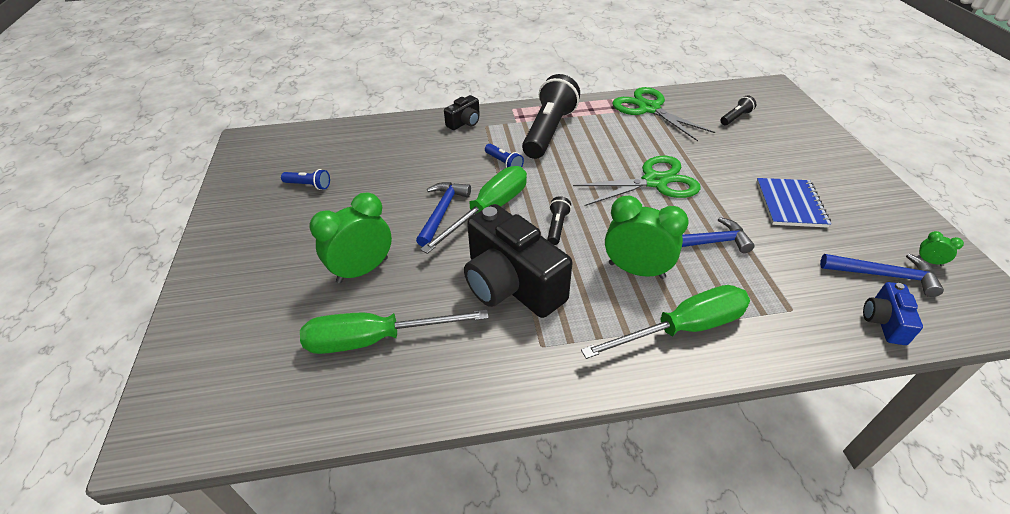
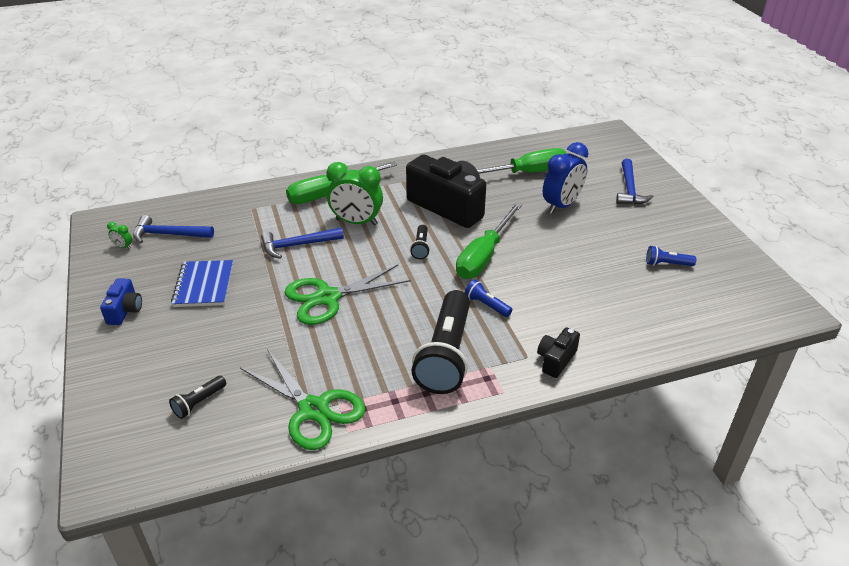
camera: 170 degrees right, 5 degrees down
(362, 270) = (561, 205): green clock -> blue clock
(442, 212) = (525, 250): blue hammer -> blue hammer (629, 189)
(884, 322) = (194, 207): blue camera -> blue camera (125, 310)

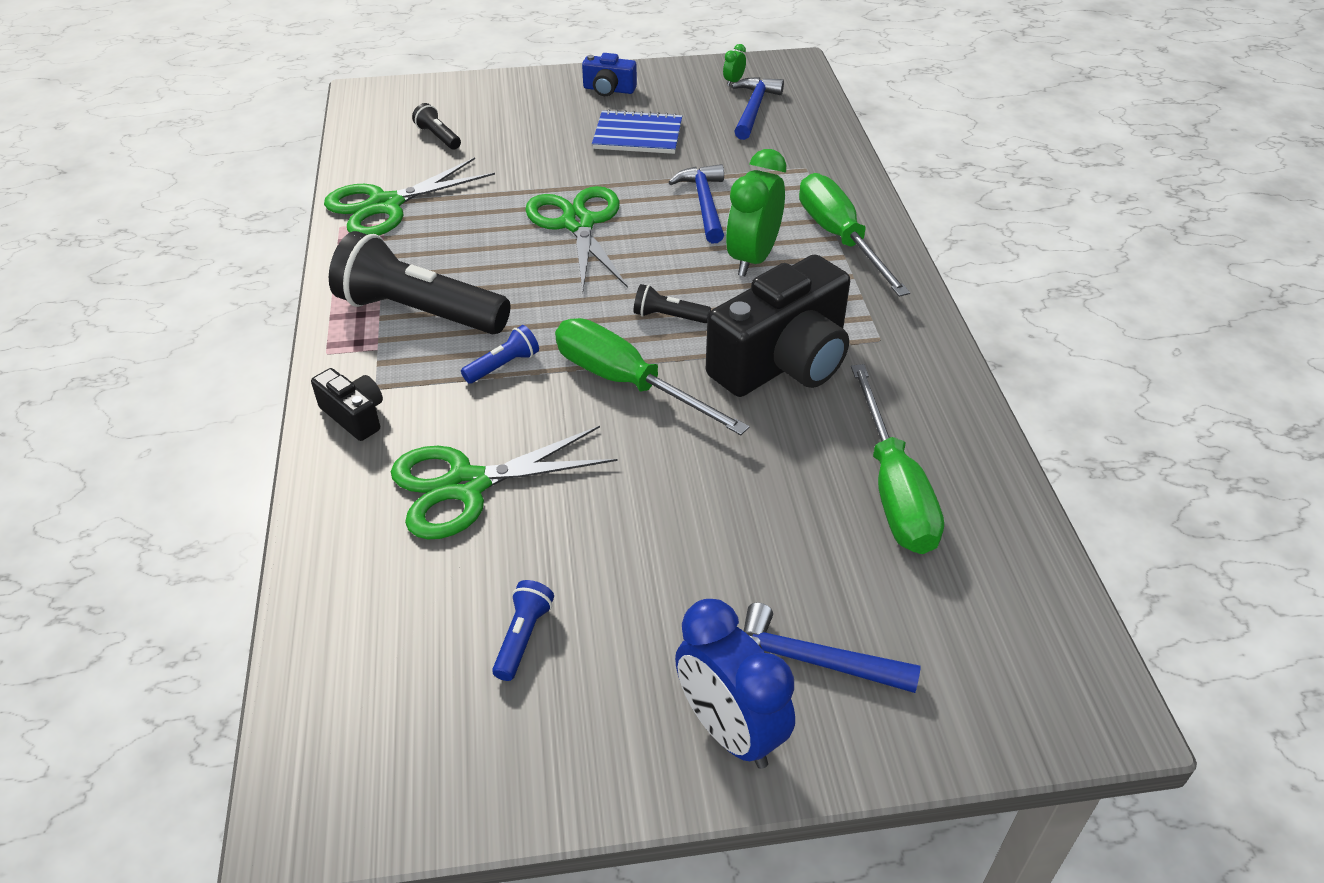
camera: 100 degrees right, 5 degrees up
(561, 205) = (762, 520): blue clock -> blue clock (730, 731)
(587, 300) = (466, 485): none -> green scissors

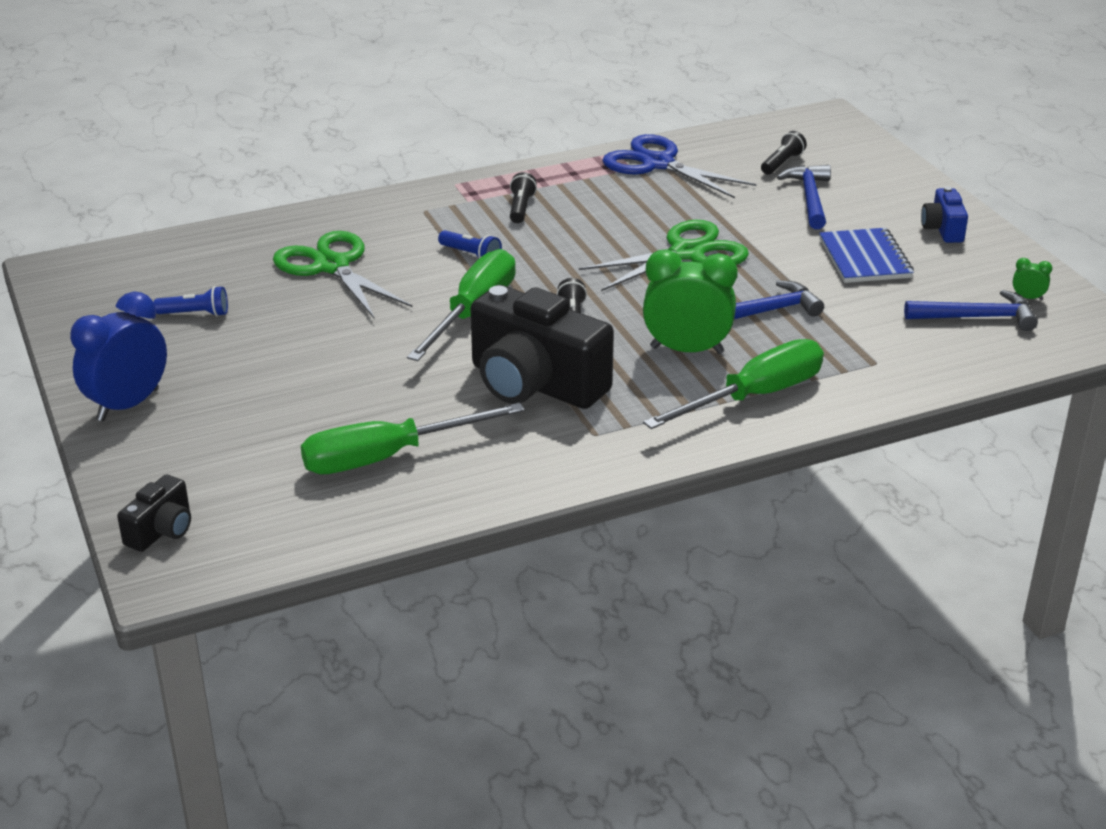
camera: 75 degrees right, 10 degrees down
(354, 416) = (389, 210): black camera -> black camera (161, 530)
(385, 205) = (658, 164): green scissors -> blue scissors
(419, 312) = (521, 208): black flashlight -> black flashlight, size x0.43
(813, 662) = (193, 433): blue hammer -> blue hammer (809, 198)

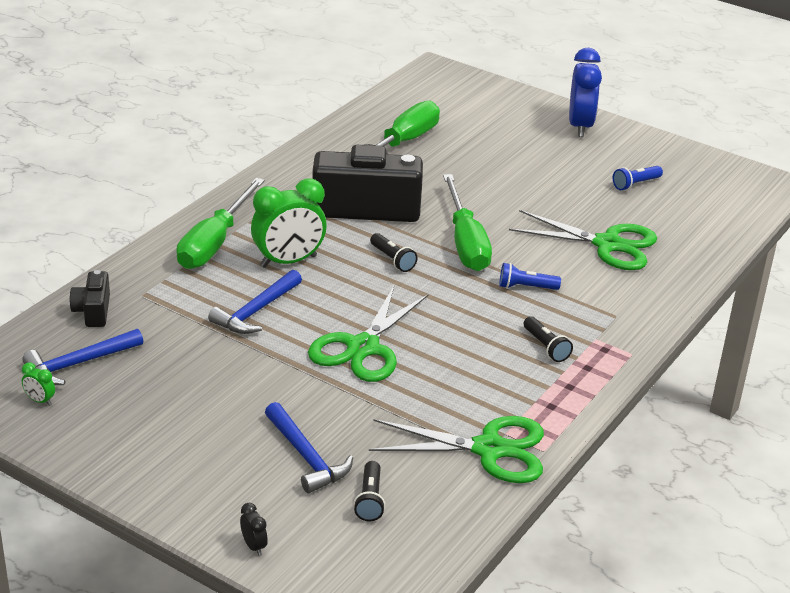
camera: 145 degrees right, 0 degrees up
(161, 530) = (466, 83): black camera -> black camera (93, 311)
(658, 164) = (489, 449): blue scissors -> green scissors
(865, 258) = (207, 396): blue notebook -> none
(891, 164) = (254, 546): none -> black clock
(943, 229) = (152, 461): blue camera -> none
(1028, 298) = (40, 401): green clock -> green clock turned 45 degrees clockwise

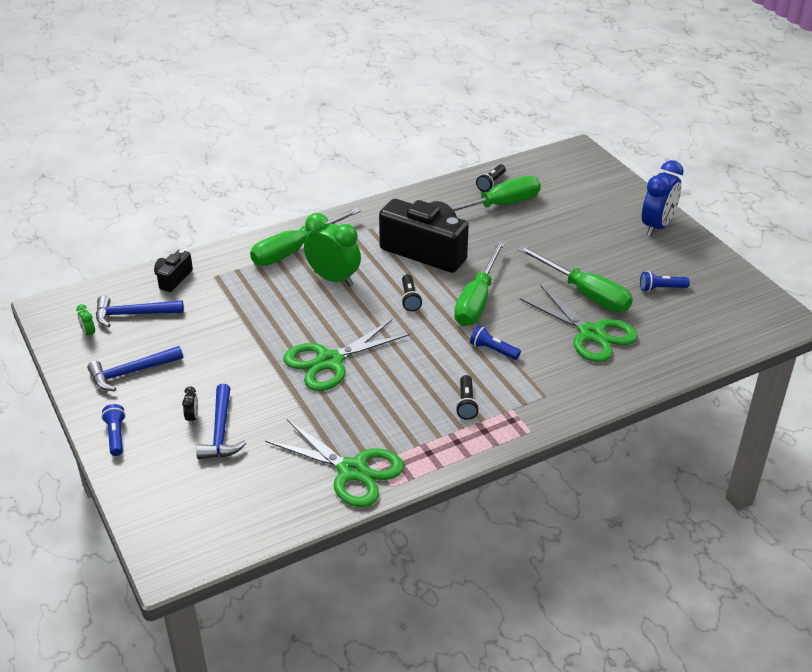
camera: 30 degrees right, 5 degrees up
(183, 501) = (116, 435): none -> blue flashlight
(254, 546) = (132, 484): black clock -> black clock (192, 418)
(256, 311) = (279, 310): blue hammer -> blue hammer (131, 372)
(288, 261) = (333, 279): green clock -> green clock turned 150 degrees counterclockwise
(370, 500) = (235, 479): black flashlight -> black flashlight (491, 183)
(567, 208) = (584, 293): none -> green screwdriver

